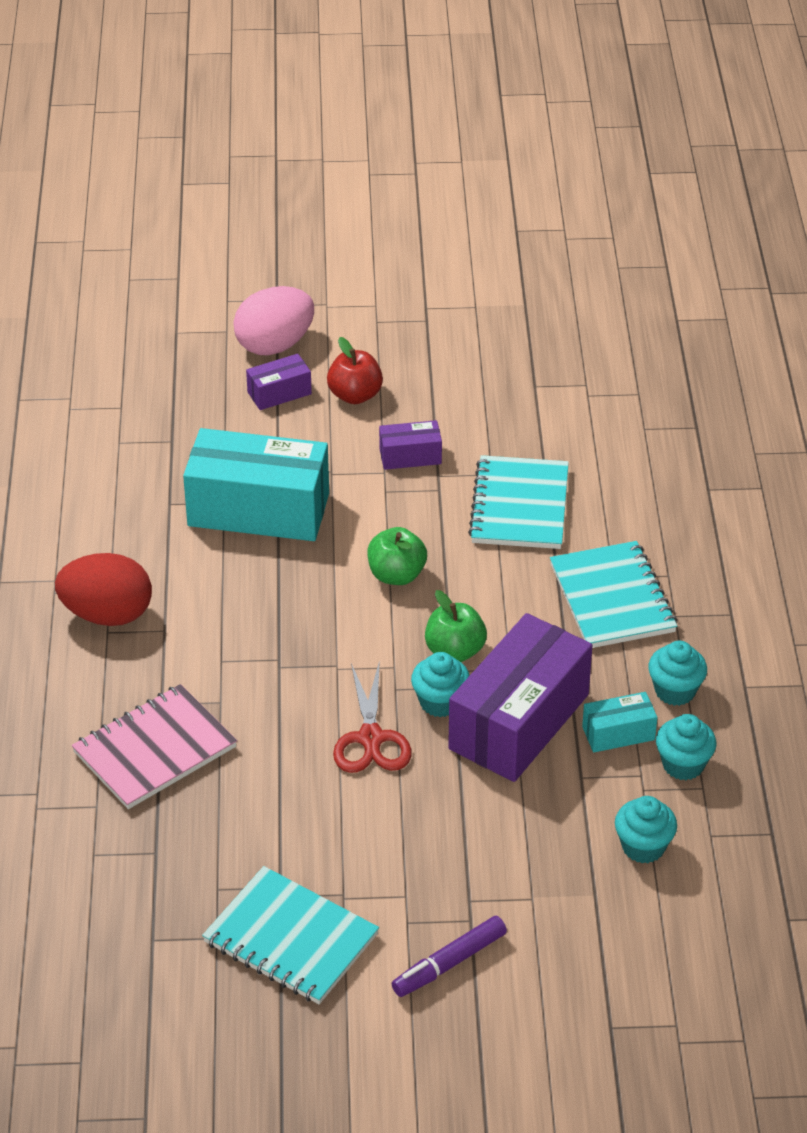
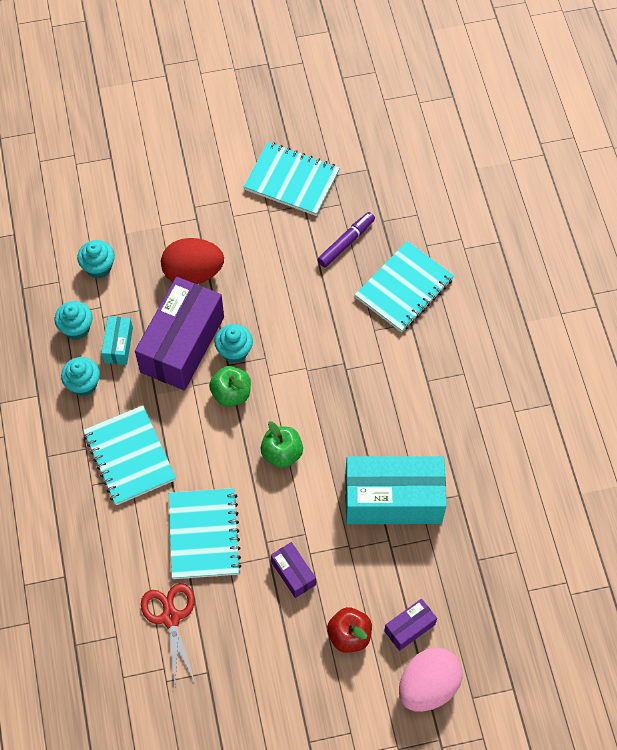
camera: 170 degrees right, 20 degrees up
(107, 614) = (468, 387): red egg -> red egg (193, 273)
(154, 750) = (404, 288): pink notebook -> turquoise notebook
(371, 739) = (273, 317): red scissors -> red scissors (170, 617)
(410, 456) = (293, 573): purple box -> purple box turned 75 degrees clockwise
(450, 963) = (201, 180): purple marker -> purple marker (346, 243)
(618, 733) = (118, 345): turquoise box -> turquoise box turned 60 degrees counterclockwise

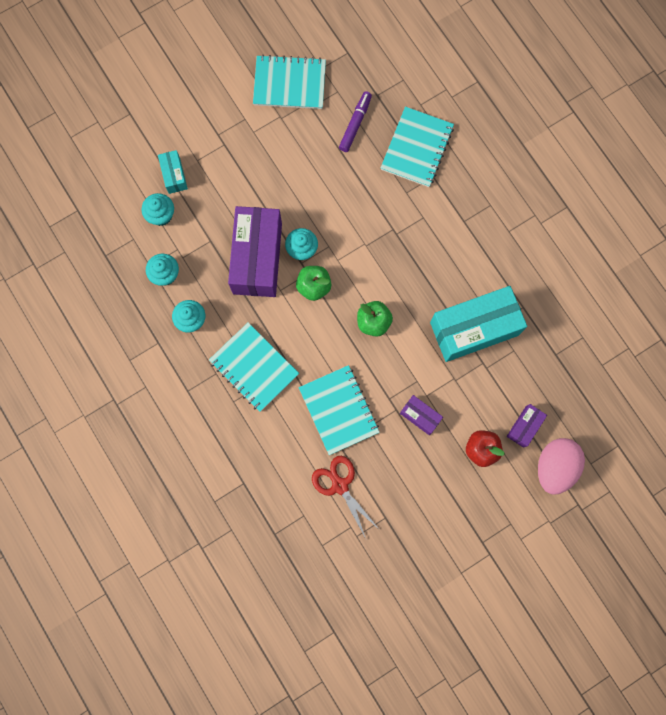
camera: 20 degrees left, 15 degrees up
(118, 345) = (206, 277): turquoise box -> turquoise box (174, 175)
(193, 273) = (241, 193): red egg -> none

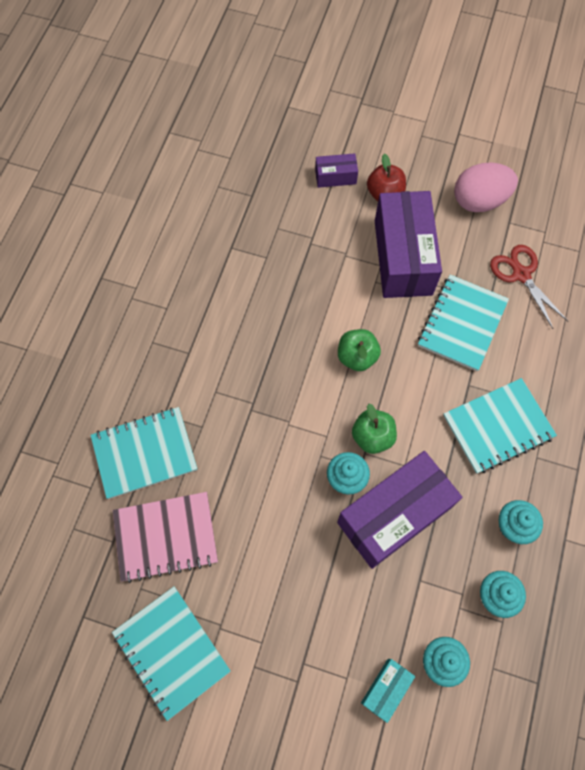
camera: 130 degrees left, 10 degrees down
(254, 367) = (498, 427): turquoise notebook -> turquoise notebook turned 60 degrees clockwise
(340, 485) = (521, 274): red scissors -> red scissors turned 135 degrees clockwise
(355, 124) = (166, 537): purple marker -> pink notebook
(420, 416) = (403, 257): purple box -> purple box, size x2.18
(474, 328) = (286, 271): turquoise box -> none
(555, 467) = (347, 136): pink egg -> pink egg (479, 201)

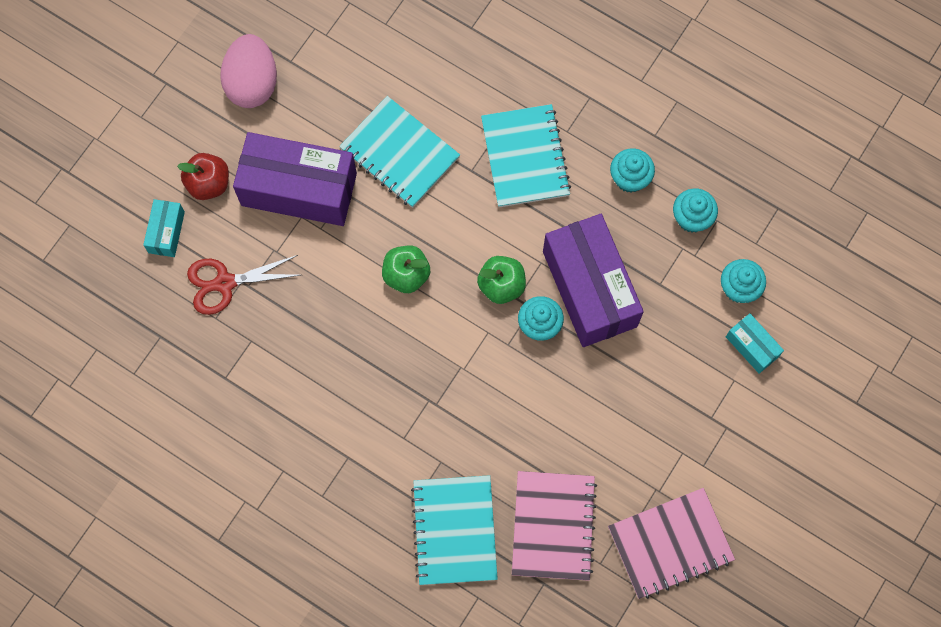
camera: 75 degrees left, 5 degrees up
(171, 651) = (670, 544): turquoise notebook -> pink notebook
(335, 177) = (166, 232): purple box -> turquoise box
(521, 274) = (359, 72): red scissors -> red scissors (224, 283)

